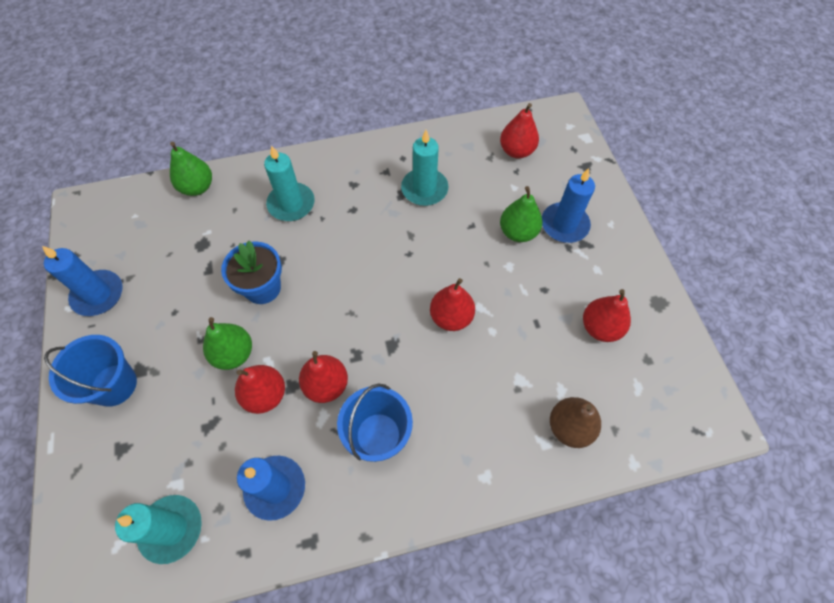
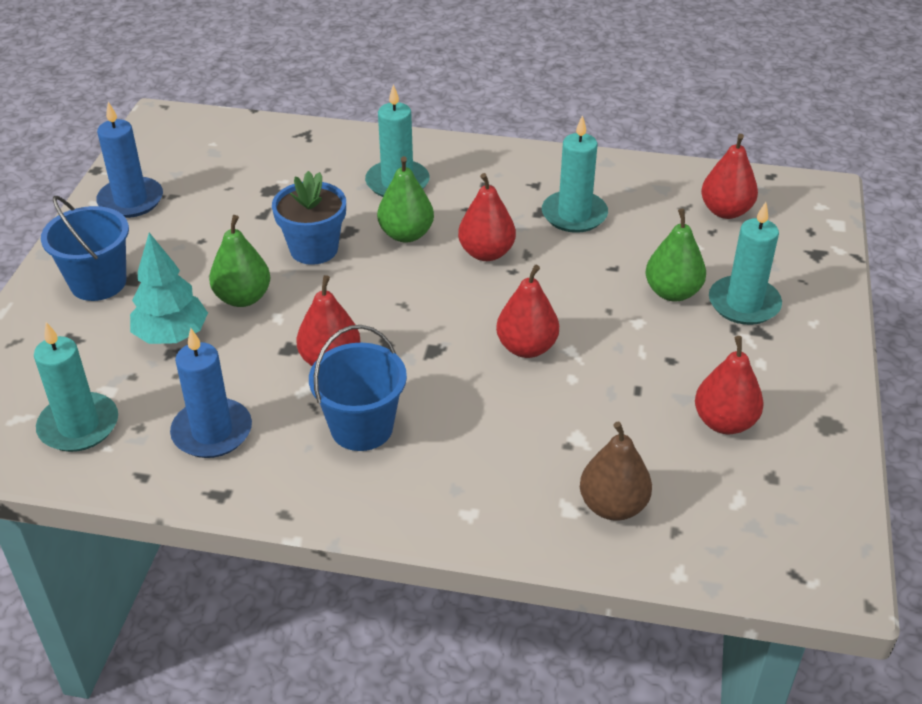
camera: 25 degrees right, 20 degrees down
(197, 187) = (298, 137): green pear -> green pear (406, 234)
(198, 412) = (172, 336): none -> turquoise tree
(265, 395) = (254, 346): red pear -> red pear (486, 253)
(564, 225) = (744, 304): blue candle -> turquoise candle

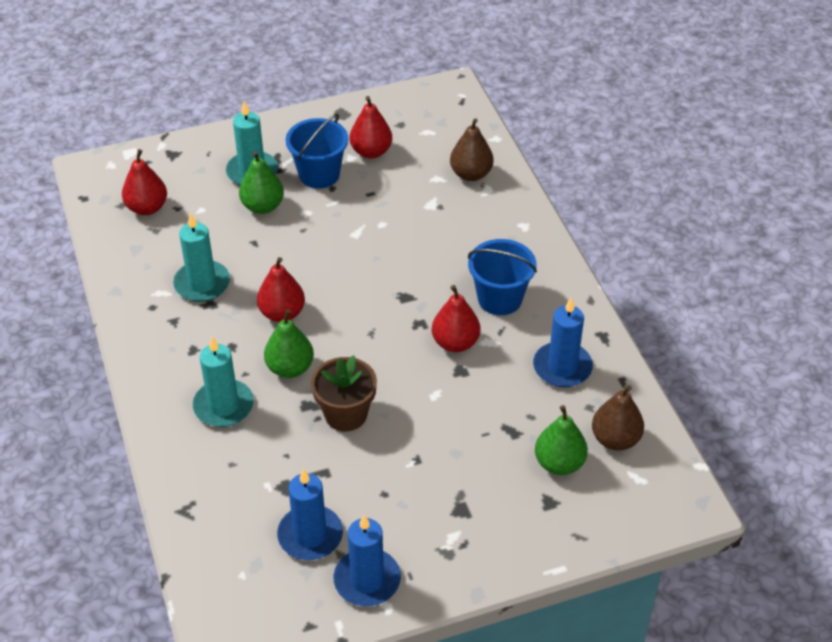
camera: 120 degrees left, 5 degrees up
(79, 426) = (615, 439): turquoise candle -> brown pear
(98, 282) = (481, 528): blue bucket -> blue bucket (319, 174)
(172, 336) = (499, 443): turquoise tree -> none
(207, 186) = (310, 535): none -> blue candle
(243, 298) = (430, 425): green pear -> green pear (559, 463)
(314, 249) = (346, 414): blue flower pot -> brown flower pot
(526, 348) = (369, 254): red pear -> none

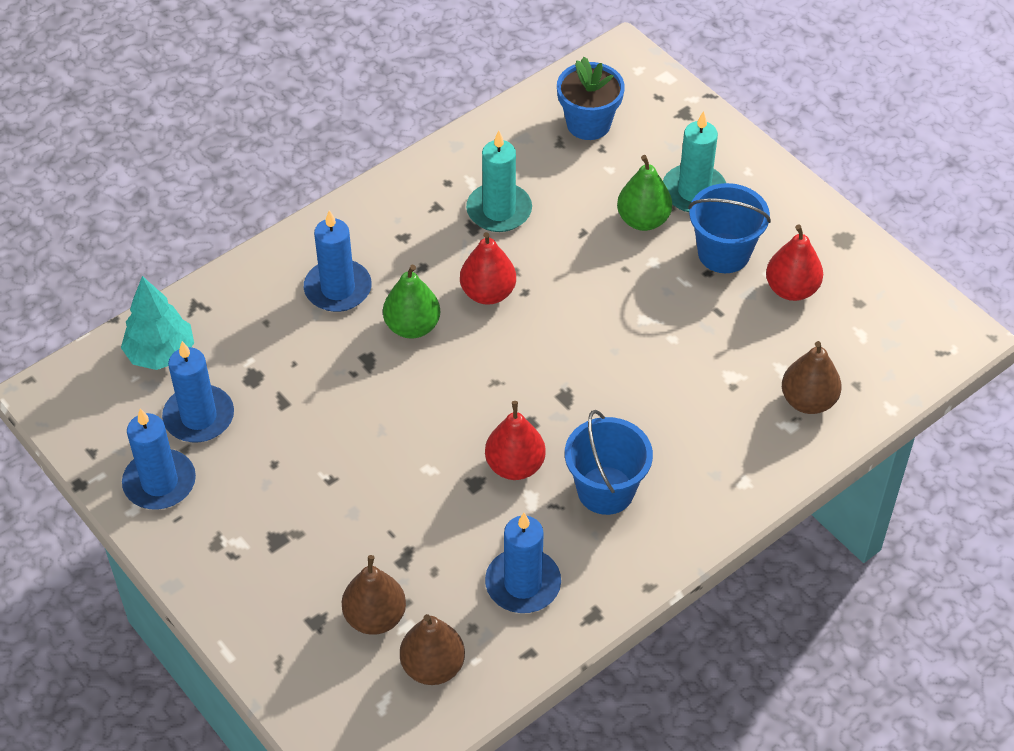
camera: 70 degrees right, 5 degrees up
(147, 208) = (588, 124): red pear -> blue flower pot
(223, 406) = (338, 289): turquoise candle -> blue candle
(225, 548) = (161, 354): none -> turquoise tree
(346, 414) = (368, 396): brown flower pot -> none
(559, 463) = (375, 617): green pear -> brown pear

